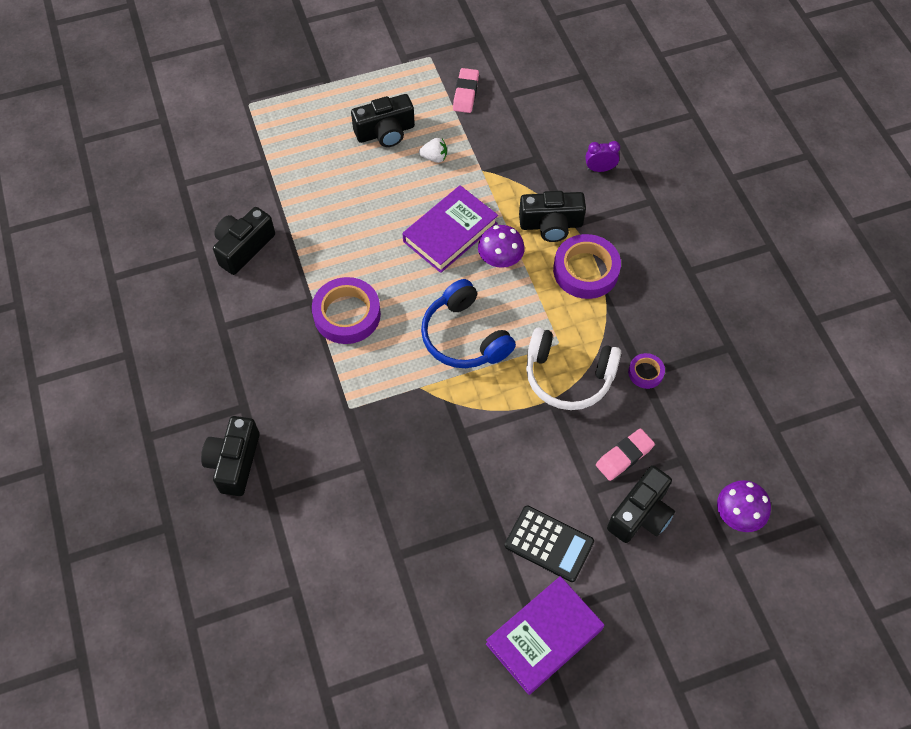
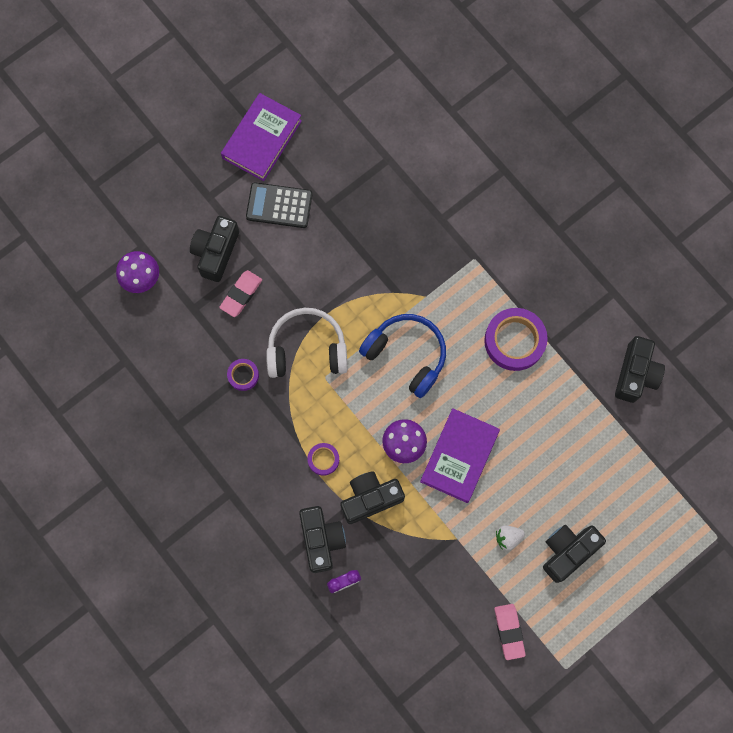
camera: 160 degrees right, 15 degrees up
(234, 462) = (542, 185): black camera -> black camera (321, 539)
(586, 270) = (323, 459): purple tape -> purple tape, size x0.51

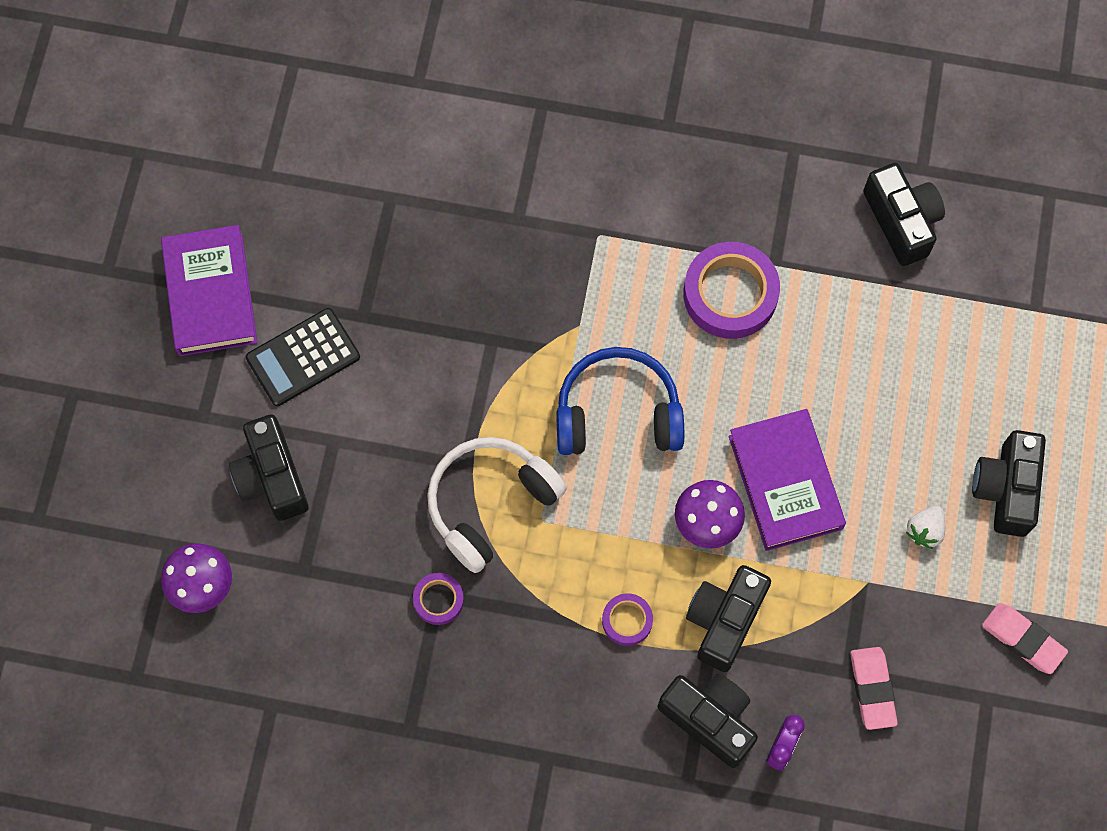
camera: 40 degrees left, 5 degrees down
(241, 294) = (350, 503): pink eraser -> pink eraser (872, 689)

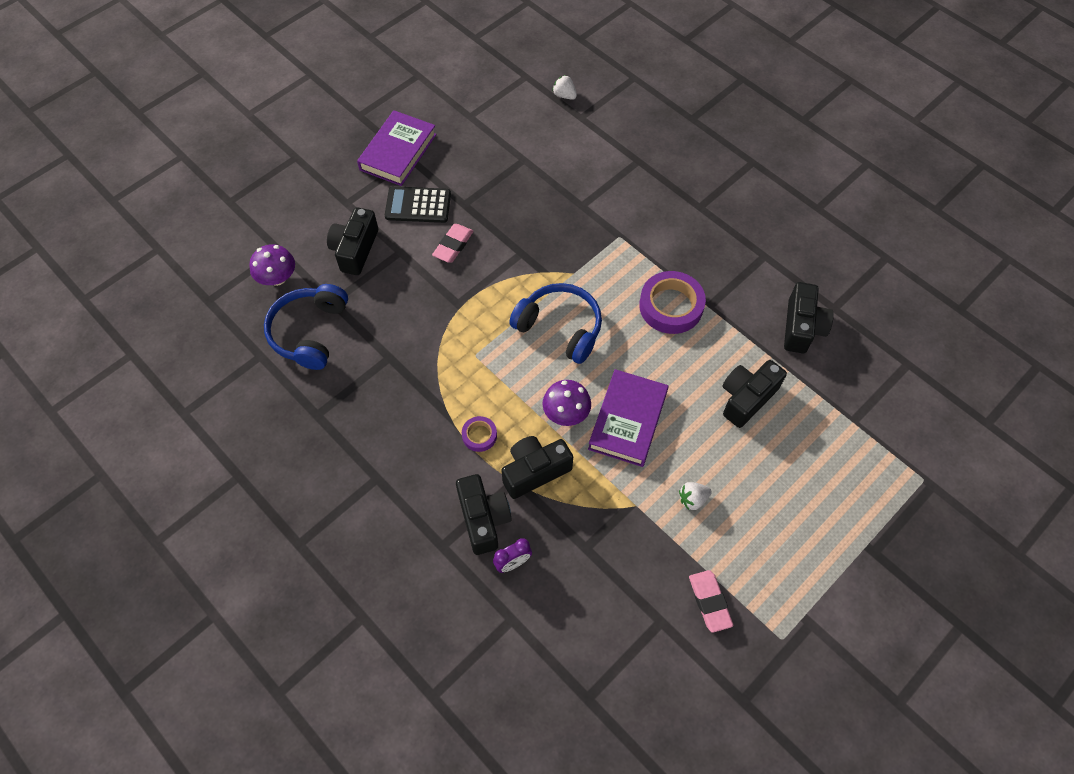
camera: 35 degrees right, 10 degrees down
(308, 630) = (309, 332): none -> blue headphones
(370, 60) = (564, 95): none -> white strawberry
(438, 600) = (387, 360): purple tape -> none
(490, 504) = (454, 330): white headphones -> none
(872, 689) = (593, 567): pink eraser -> pink eraser (453, 246)
(1006, 489) = (762, 508): black camera -> black camera (746, 398)

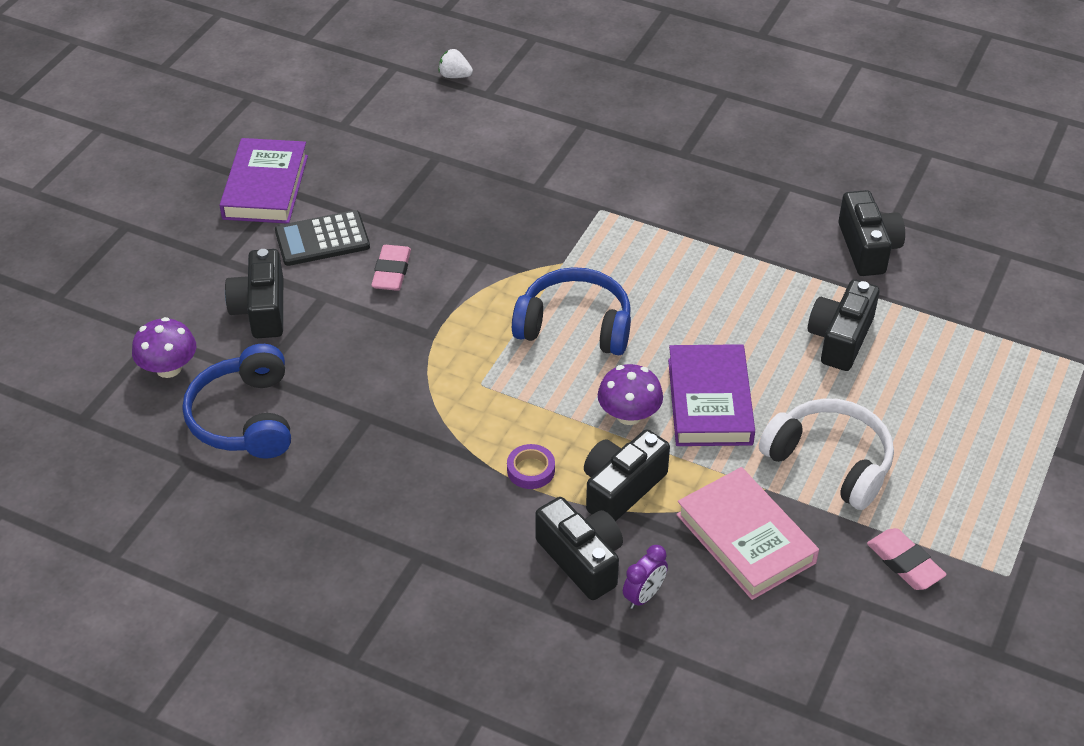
camera: 20 degrees left, 15 degrees down
(604, 541) = (745, 538): none -> pink book
(671, 306) = (701, 267): purple tape -> none
(693, 499) = (830, 462): white strawberry -> white headphones

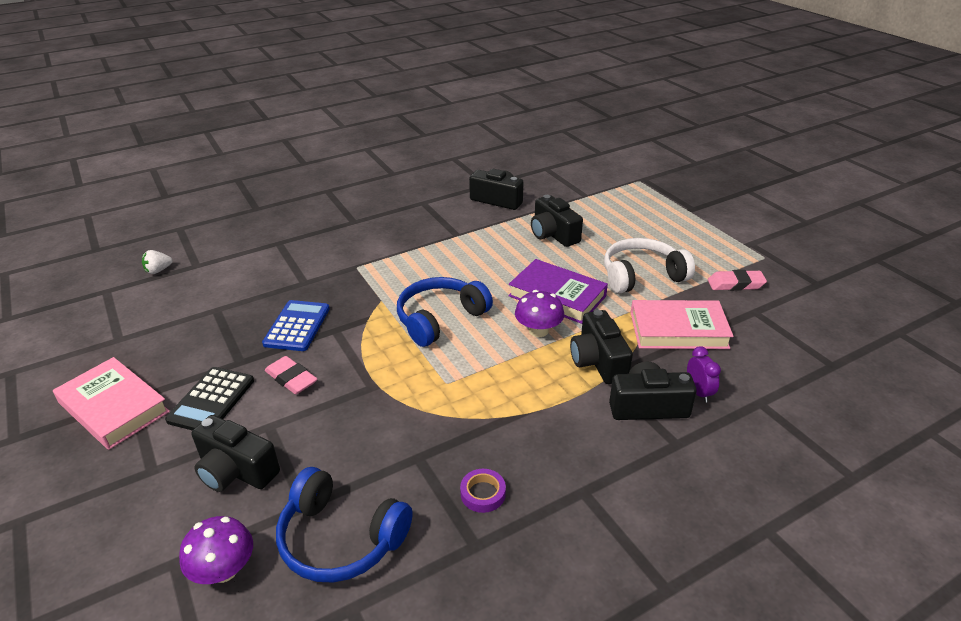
camera: 55 degrees left, 10 degrees down
(265, 187) = (114, 407): purple book -> pink book
(465, 227) = (297, 326): none -> blue calculator
(531, 470) = (547, 394): purple tape -> purple tape (483, 493)

